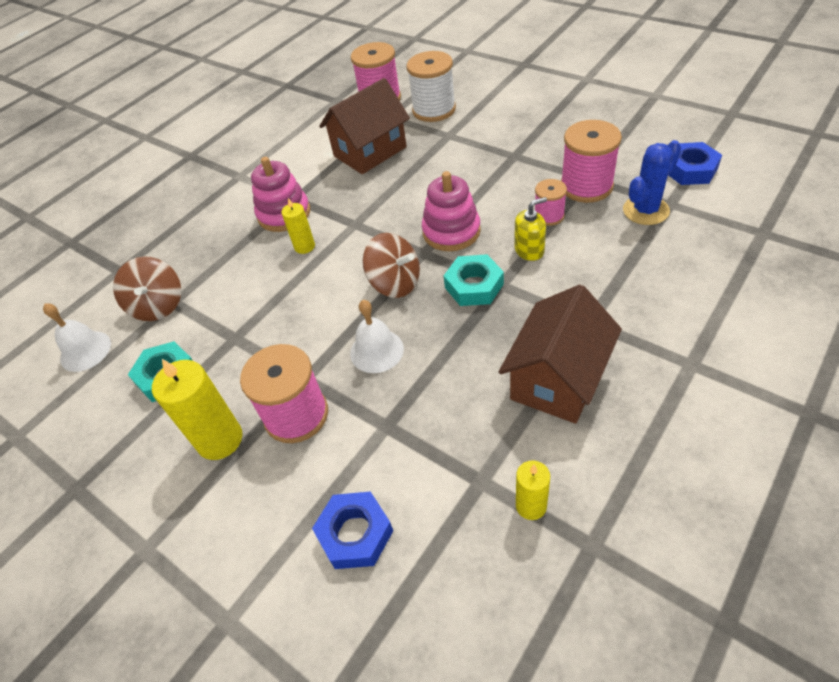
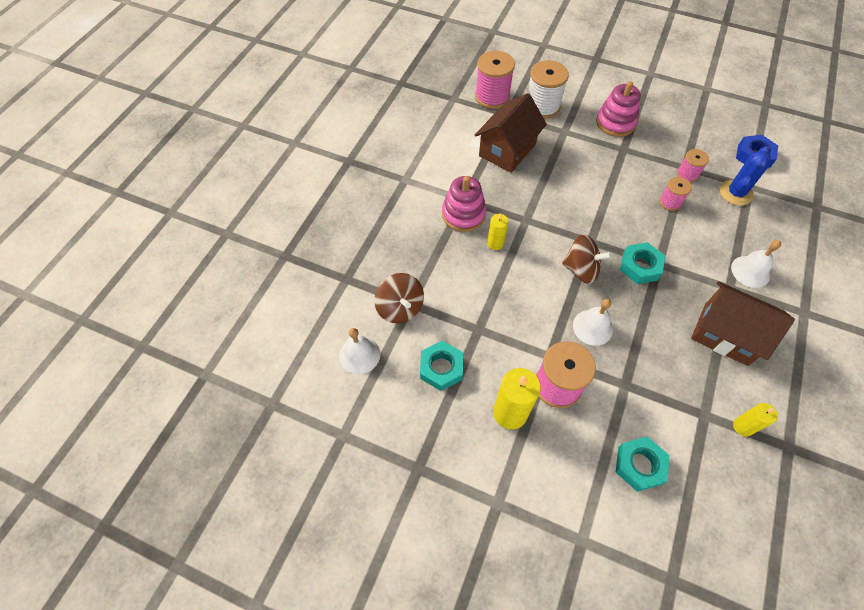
camera: 20 degrees left, 10 degrees up
(355, 534) = (639, 465): blue nut -> turquoise nut
(451, 232) = (604, 221): pink stacking toy -> pink stacking toy (615, 123)
(529, 250) = (667, 233): yellow soap dispenser -> none
(557, 379) = (725, 334): brown house -> brown house turned 75 degrees counterclockwise
(586, 186) = (687, 174): pink spool -> pink spool, size x0.56
(628, 304) = (750, 271): none -> white bell

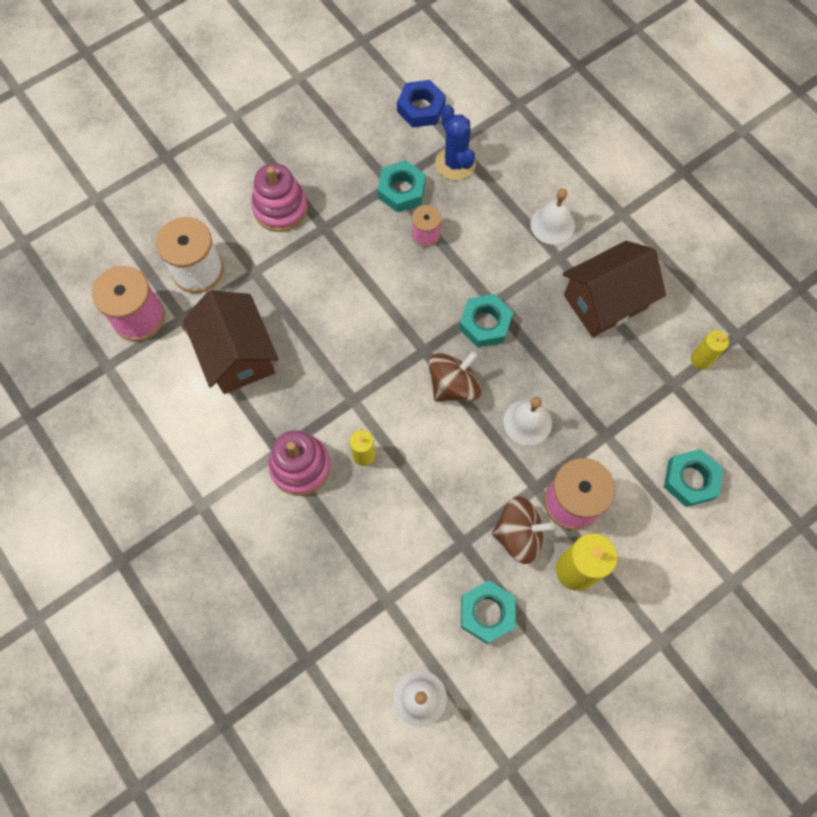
camera: 60 degrees left, 10 degrees up
(400, 308) = (385, 616): brown spinning top -> brown spinning top (518, 534)
(687, 174) = (401, 190): pink spool -> turquoise nut

